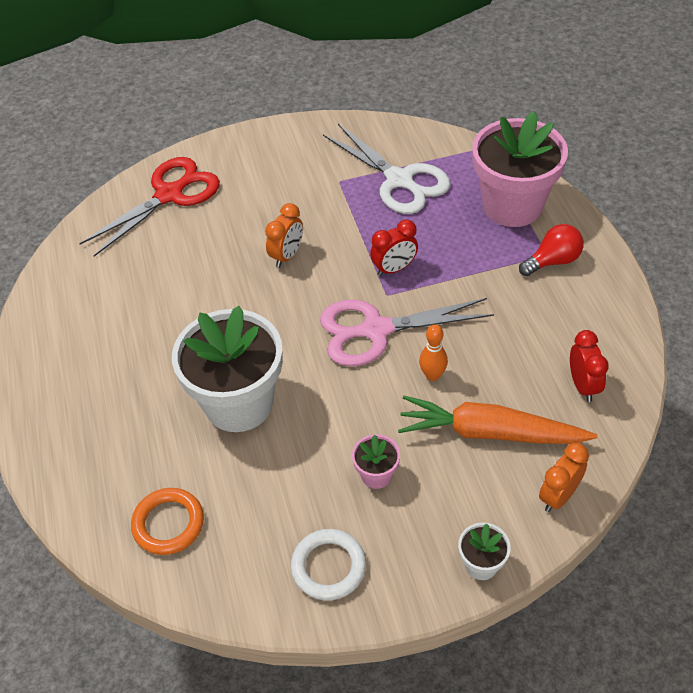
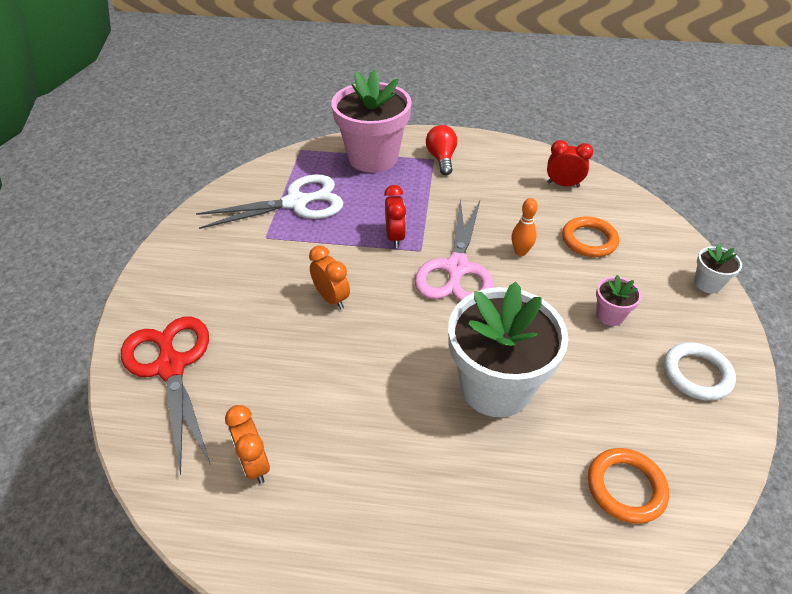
camera: 70 degrees left, 5 degrees down
(490, 433) = (589, 240): orange carrot -> orange ring
(558, 496) = (655, 227): orange clock -> orange clock (254, 463)

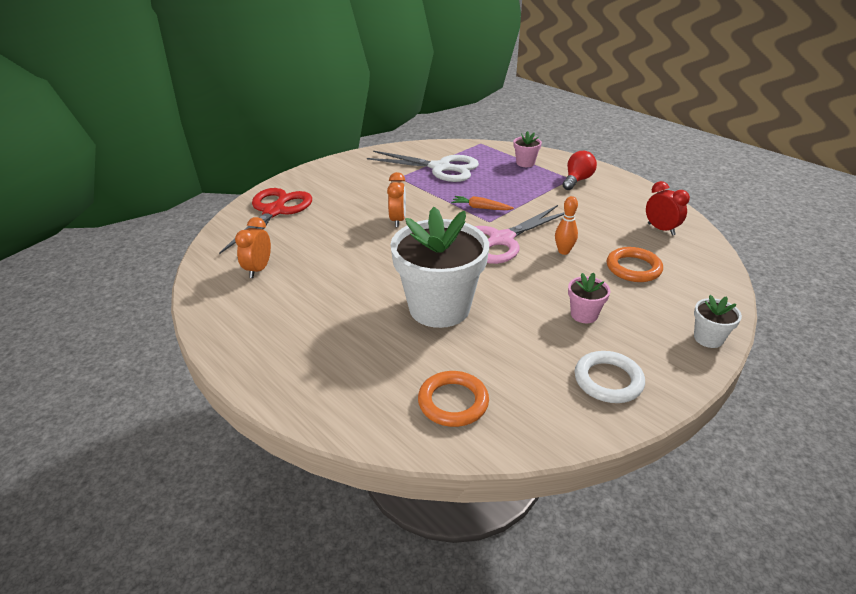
camera: 40 degrees right, 10 degrees down
(373, 158) = (525, 163): pink flower pot -> pink flower pot, size x0.43
(395, 237) = (481, 208): red clock -> orange carrot

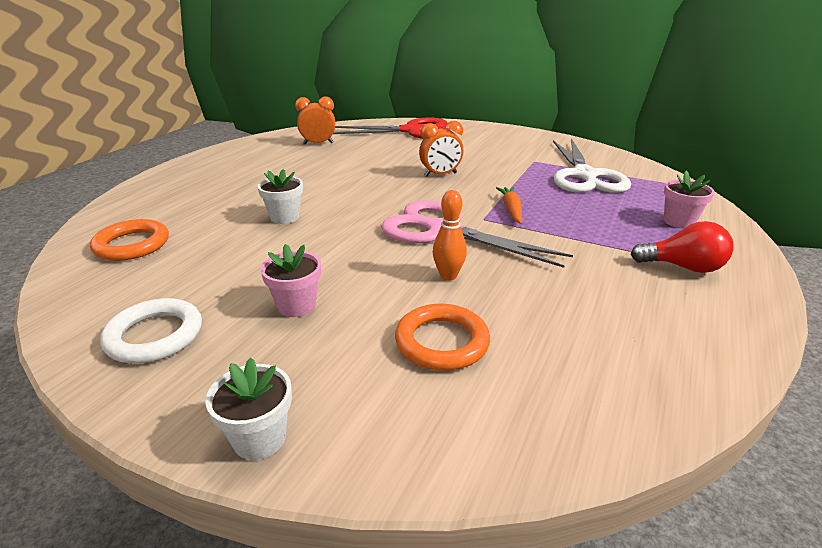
camera: 70 degrees right, 5 degrees down
(439, 308) = (284, 217): white flower pot -> white flower pot, size x0.43
(661, 229) = (604, 368): red clock -> none

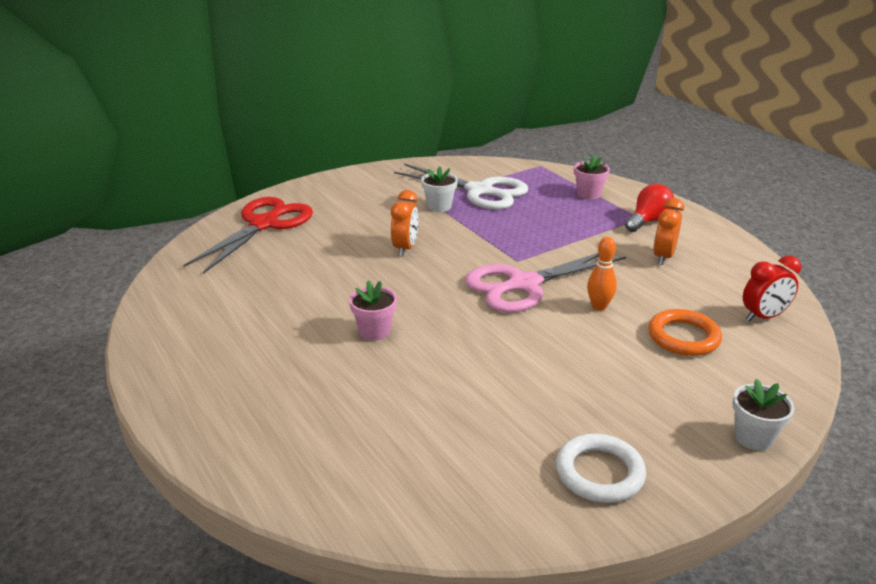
camera: 60 degrees left, 0 degrees up
(132, 245) = (394, 472): orange ring -> none
(284, 217) = (418, 357): white flower pot -> white flower pot (439, 206)
(296, 305) = (597, 387): pink flower pot -> pink flower pot (374, 331)
(318, 143) = (222, 289): orange clock -> orange clock (663, 257)
(511, 210) = (513, 243): orange carrot -> none
(565, 403) = (763, 317): none -> red clock

